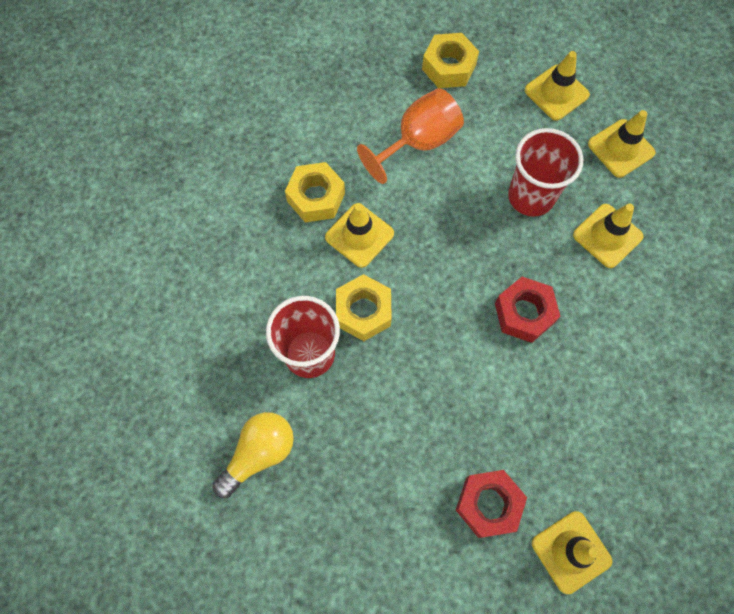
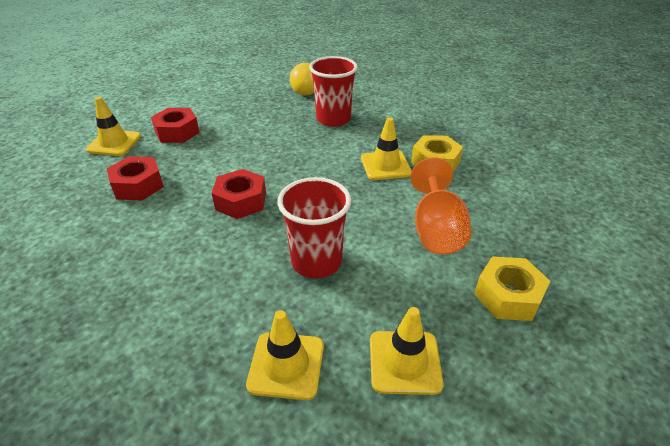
camera: 130 degrees right, 30 degrees down
(363, 311) = (333, 144): yellow nut -> none
(595, 430) = (138, 185): none -> red nut
(607, 236) = (226, 284): yellow traffic cone -> none

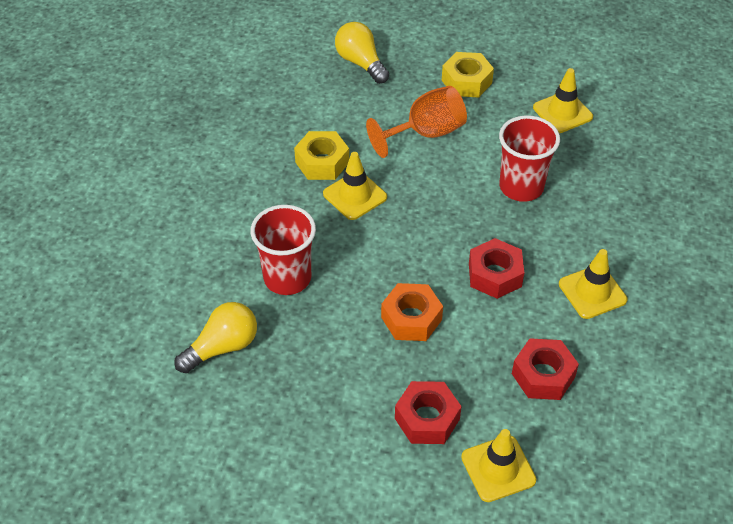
camera: 120 degrees left, 10 degrees up
(250, 151) = (411, 318): none -> orange nut
(286, 365) = (614, 161): yellow traffic cone -> yellow traffic cone (592, 292)
(572, 227) = (361, 63): none -> yellow light bulb

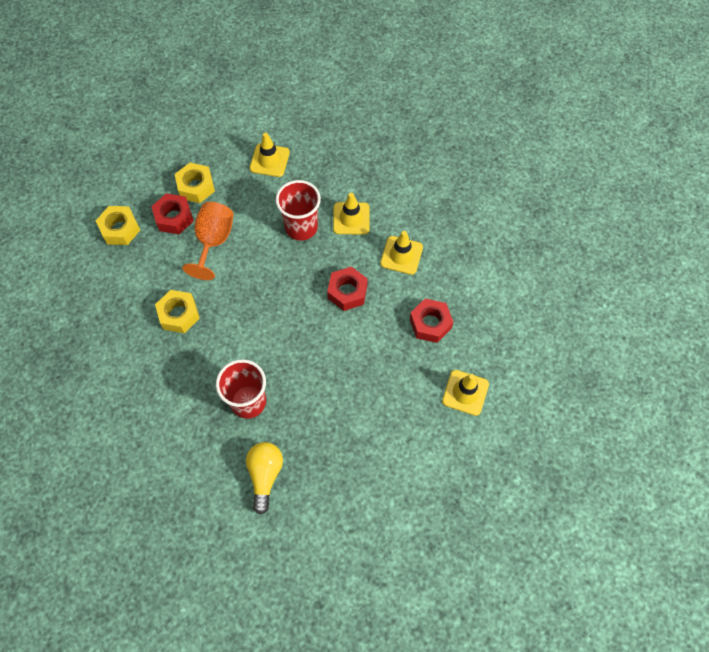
camera: 50 degrees left, 15 degrees up
(355, 195) = (222, 317): yellow traffic cone -> yellow traffic cone (351, 218)
(361, 63) = (120, 229): yellow light bulb -> yellow nut
(411, 318) = (337, 358): orange nut -> none
(427, 418) = (407, 402): red nut -> red nut (174, 217)

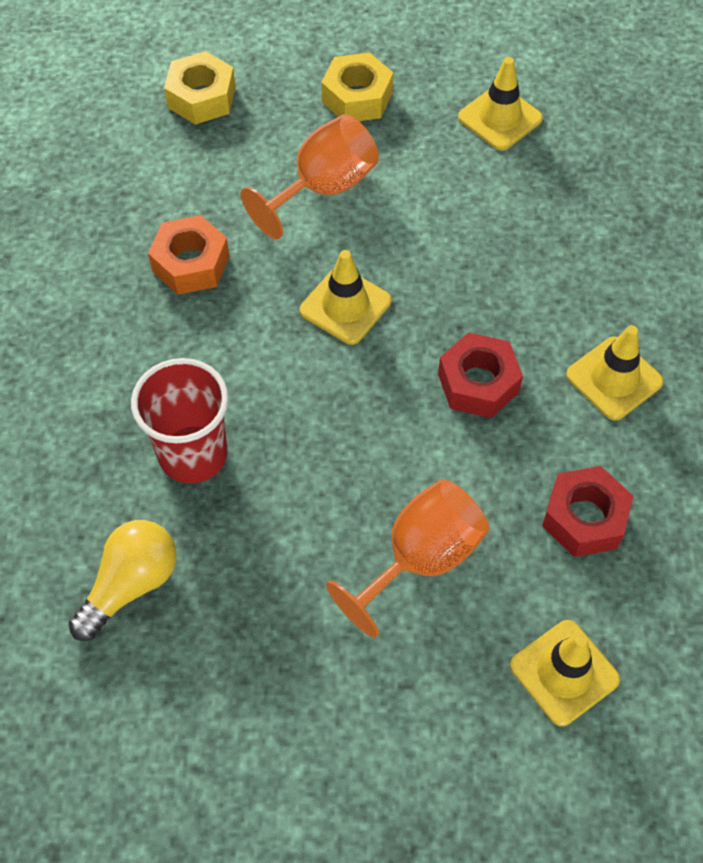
camera: 35 degrees right, 5 degrees down
(174, 217) = (291, 123): red nut -> none
(179, 314) = (191, 263): yellow nut -> orange nut
(301, 227) = (476, 242): red cup -> none
(351, 218) = (569, 274): yellow traffic cone -> yellow traffic cone (345, 306)
(377, 384) = (420, 559): none -> orange goblet

